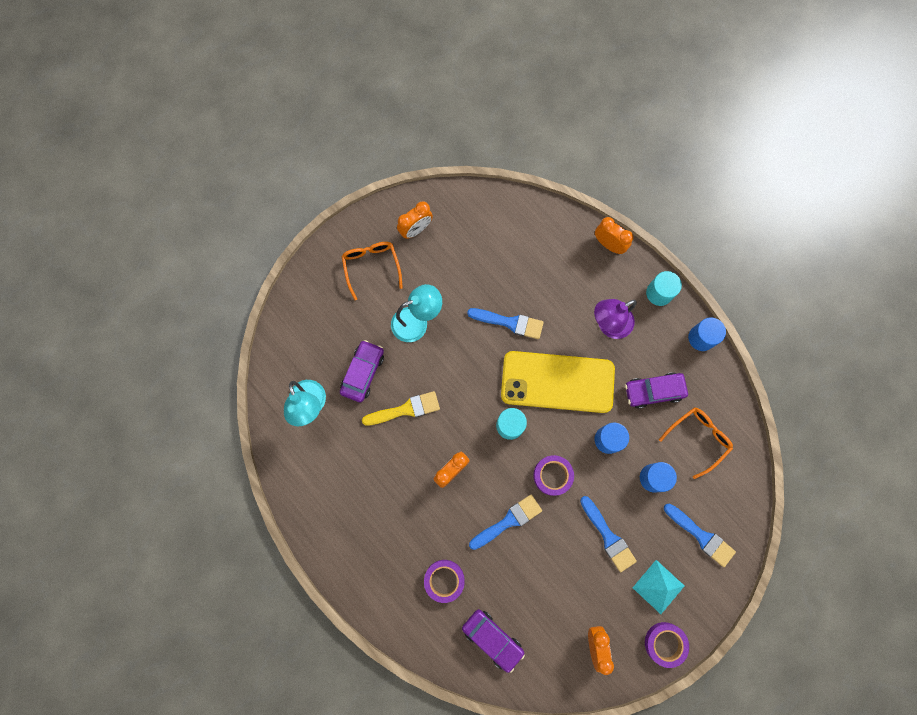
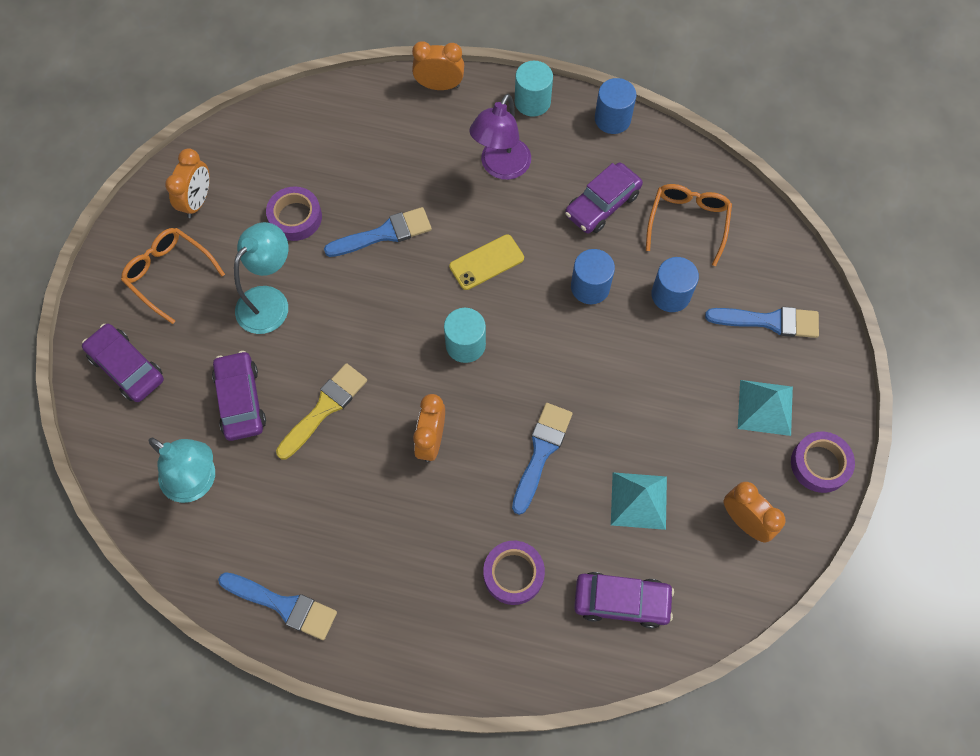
camera: 35 degrees left, 10 degrees down
(314, 310) = (127, 367): none -> purple car
(543, 589) = (639, 500): none -> turquoise pyramid
(552, 475) = (556, 367): purple tape -> purple tape (295, 217)
(557, 382) = (486, 262): yellow phone -> yellow phone, size x0.45
(608, 536) = (668, 391): blue brush -> blue brush (283, 605)

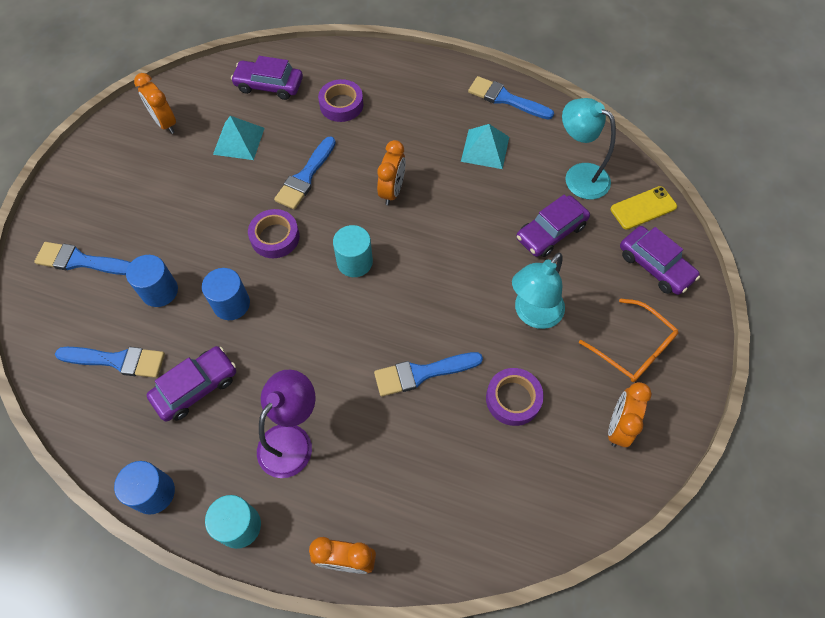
camera: 175 degrees left, 5 degrees down
(241, 400) = (550, 232): purple car -> purple car turned 60 degrees clockwise
(324, 408) = (479, 220): yellow brush -> none
(486, 262) = (324, 335): yellow phone -> yellow phone (643, 208)
(688, 222) = (117, 360): orange glasses -> blue brush
(765, 407) = (116, 195): turquoise pyramid -> turquoise pyramid (485, 149)
(820, 464) = (92, 154): purple tape -> purple tape (275, 237)

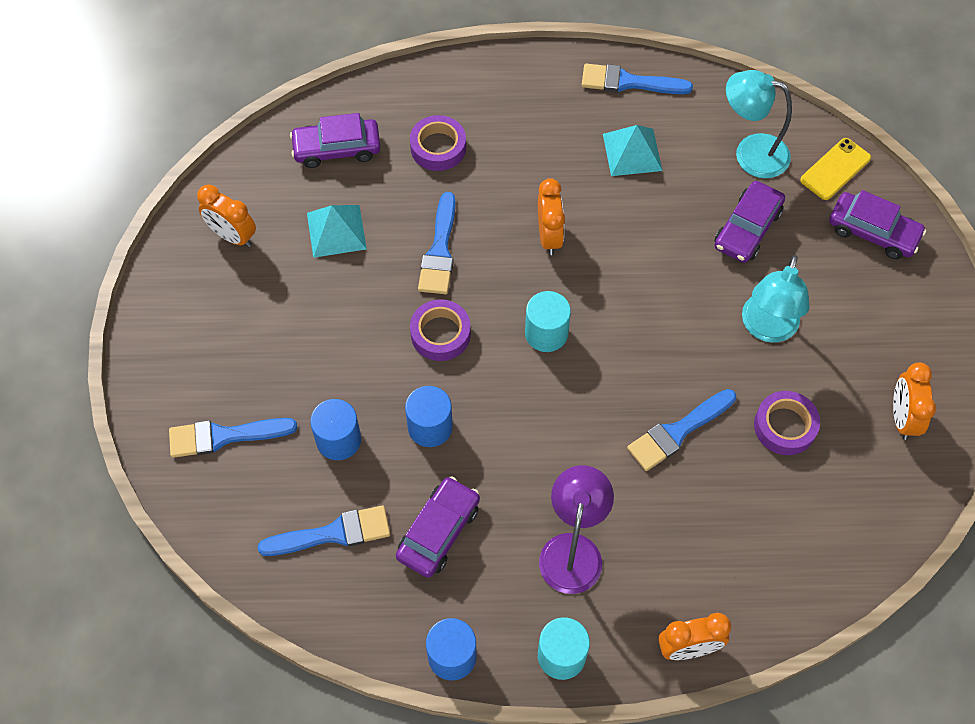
camera: 20 degrees left, 0 degrees up
(633, 348) = (886, 330): orange glasses -> none

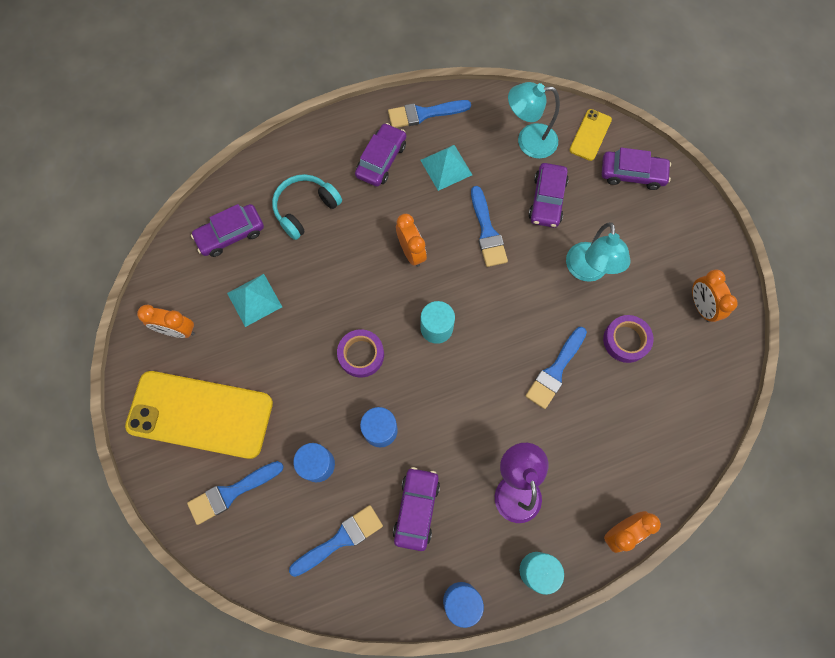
camera: 20 degrees left, 10 degrees up
(222, 337) = (200, 414): none -> yellow phone
(438, 147) = (305, 209): purple tape -> turquoise headphones
(439, 250) = (336, 289): blue brush -> blue brush (487, 231)
(554, 119) = (381, 160): none -> purple car

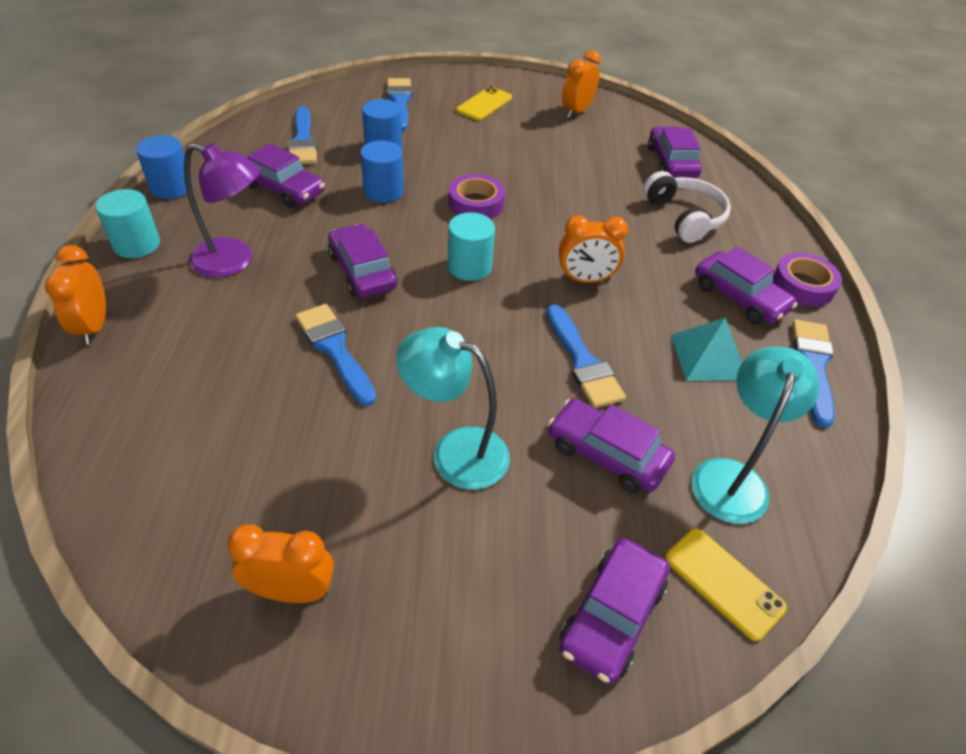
camera: 110 degrees right, 25 degrees down
(200, 414) = (484, 104): yellow phone -> yellow phone, size x0.45
(254, 300) = (584, 157): turquoise pyramid -> none
(305, 209) = (684, 217): turquoise headphones -> white headphones
(478, 394) = (363, 271): none -> purple car
(487, 231) = (582, 361): blue brush -> blue brush turned 120 degrees counterclockwise
(626, 340) = (315, 448): purple tape -> purple tape (803, 285)

